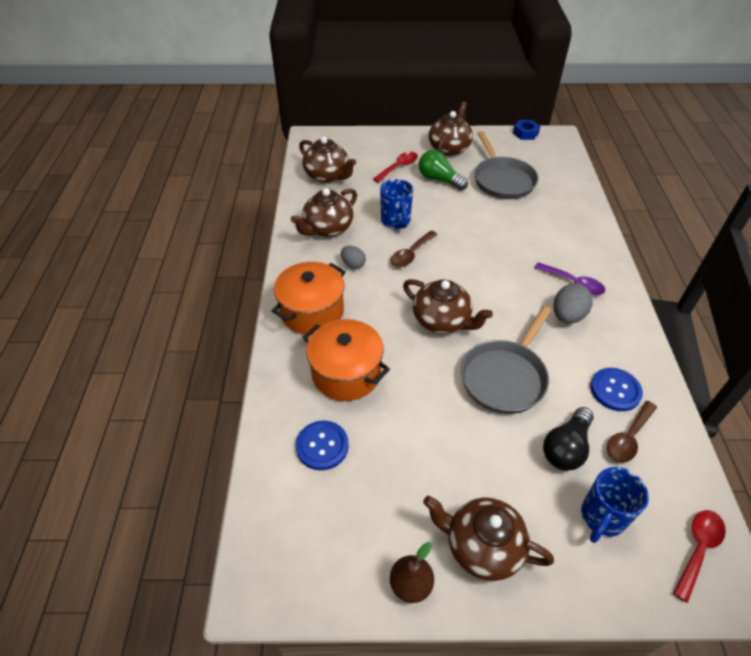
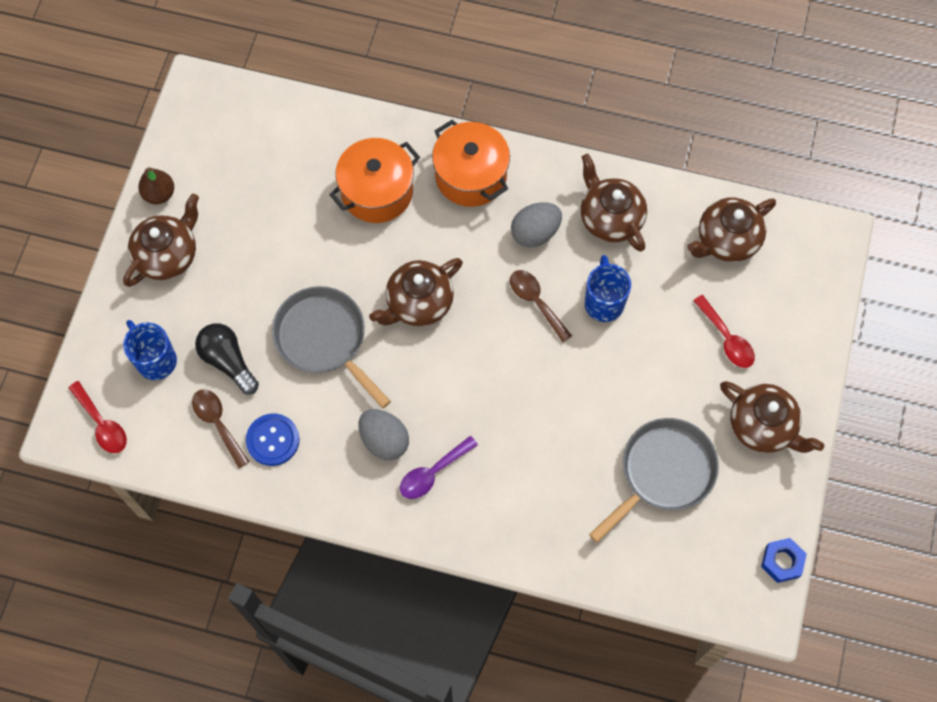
camera: 105 degrees right, 20 degrees up
(322, 446) = (302, 155): blue button -> none
(353, 264) = (535, 233): grey egg -> grey egg, size x1.57
(396, 221) = (604, 302): blue mug -> blue mug turned 90 degrees clockwise
(439, 180) = (683, 385): green light bulb -> none
(502, 180) = (663, 473): grey pan -> grey pan turned 135 degrees clockwise

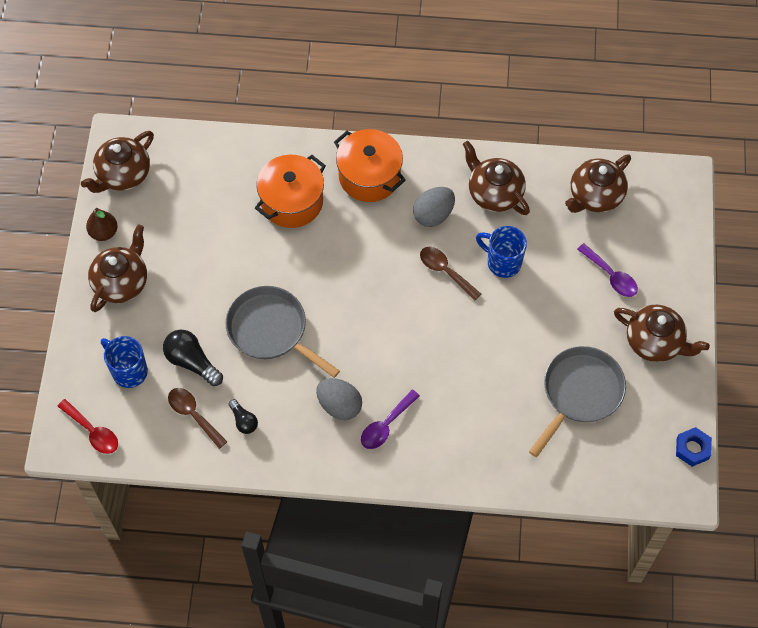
camera: 10 degrees left, 5 degrees down
(273, 440) = (243, 421): blue button -> black light bulb
(418, 303) = (346, 288): brown teapot -> brown teapot (123, 175)
(604, 302) = (502, 262): blue mug -> blue mug turned 45 degrees counterclockwise
(726, 338) = (611, 276): red spoon -> purple spoon

